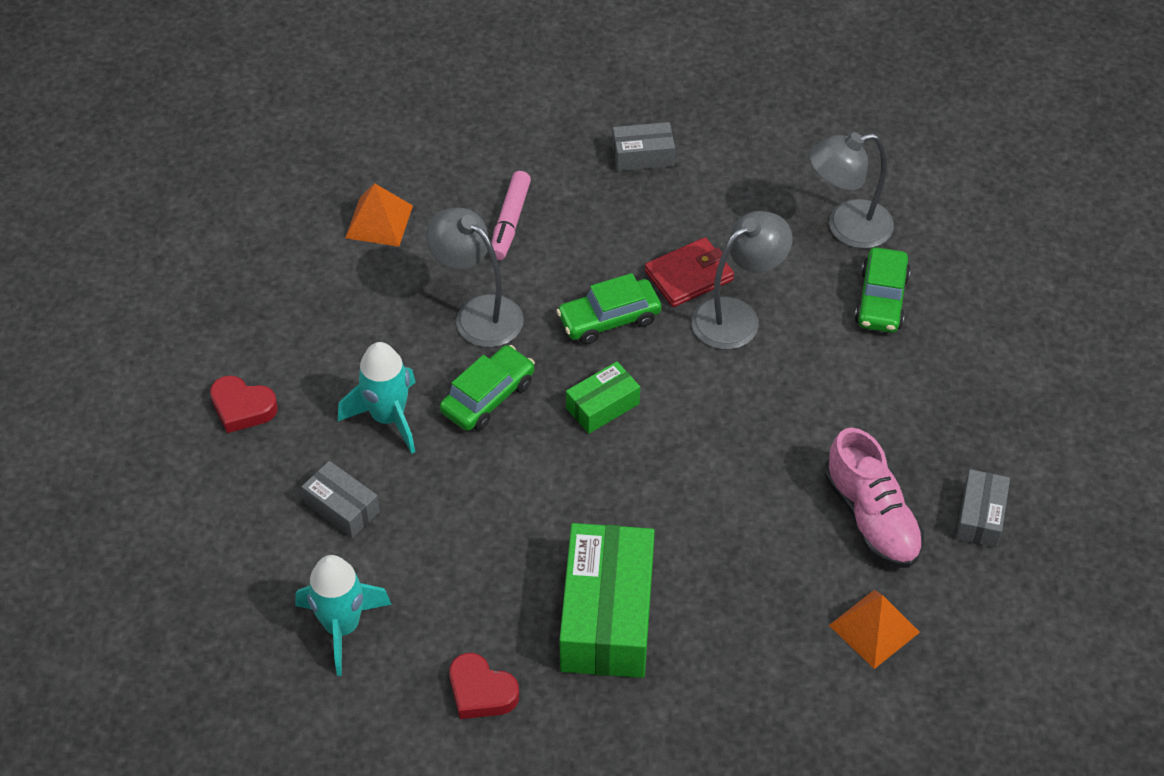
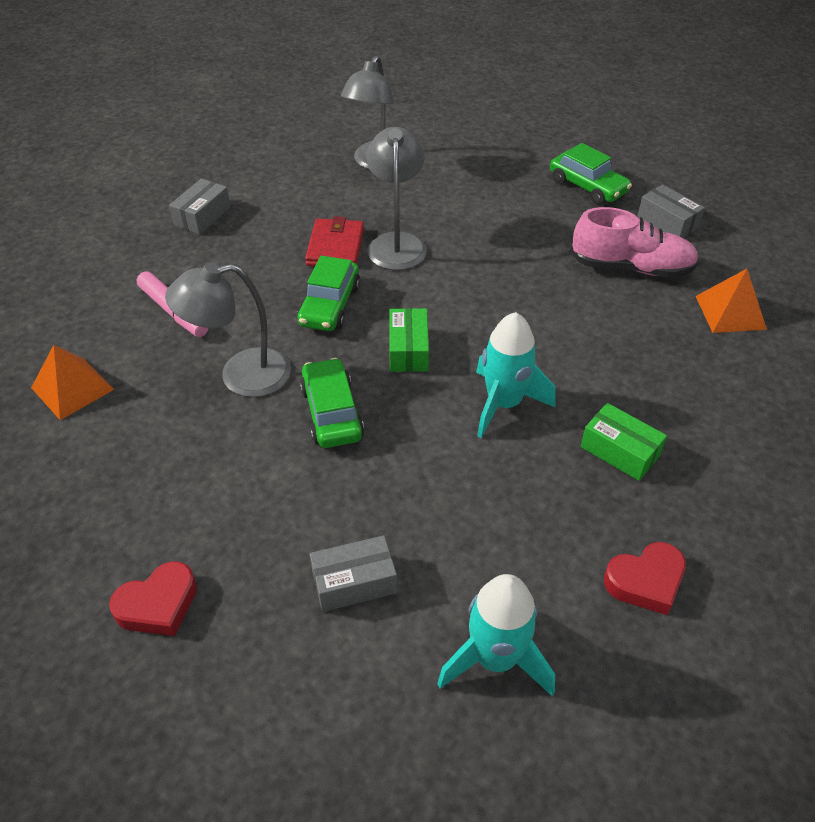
camera: 55 degrees left, 5 degrees down
(388, 417) = (286, 492): turquoise rocket -> turquoise rocket (504, 404)
(607, 616) = (620, 451): green box -> green box, size x0.51
(881, 299) = (451, 177): green car -> green car (587, 186)

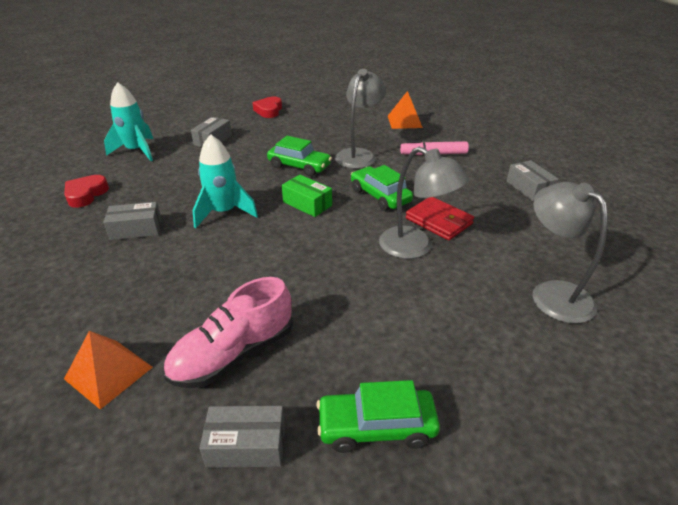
camera: 130 degrees right, 10 degrees down
(620, 451) = (136, 229): green box -> grey box

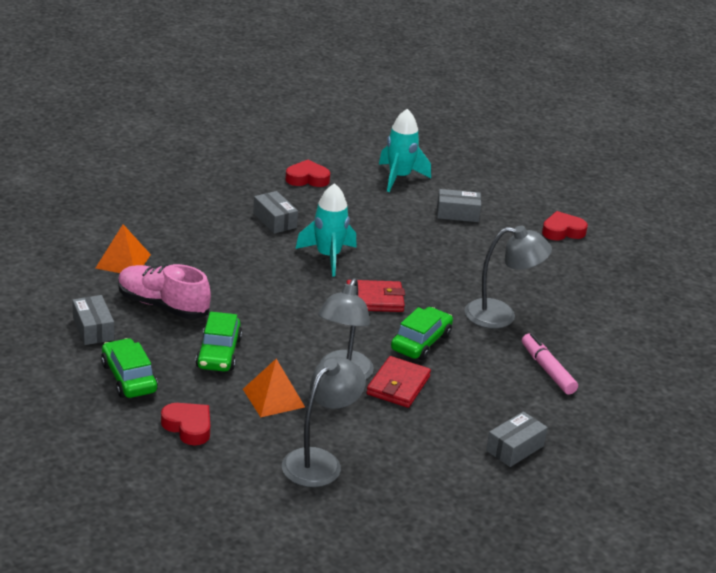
camera: 65 degrees right, 5 degrees down
(299, 166) = (444, 280): green car -> green car (219, 353)
(307, 204) = (374, 299): green box -> red wallet
(404, 121) = (623, 338): orange pyramid -> orange pyramid (273, 398)
(491, 386) = (188, 427): none -> red heart

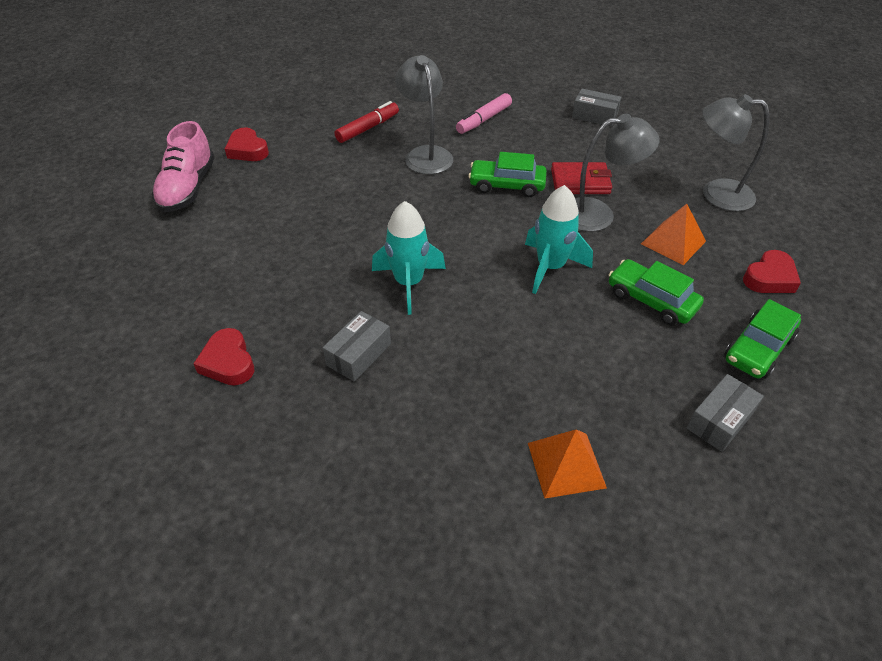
camera: 110 degrees left, 15 degrees up
(162, 306) = (619, 379): pink shoe -> pink shoe (188, 188)
(188, 427) = (769, 278): red heart -> red heart turned 150 degrees counterclockwise
(219, 353) = (651, 300): green car -> green car turned 120 degrees counterclockwise
(374, 299) = (463, 228): red wallet -> none
(399, 177) = (183, 281): turquoise rocket -> turquoise rocket (550, 267)
(457, 214) = (250, 218): grey box -> none
(567, 298) = (368, 128): none -> red marker

